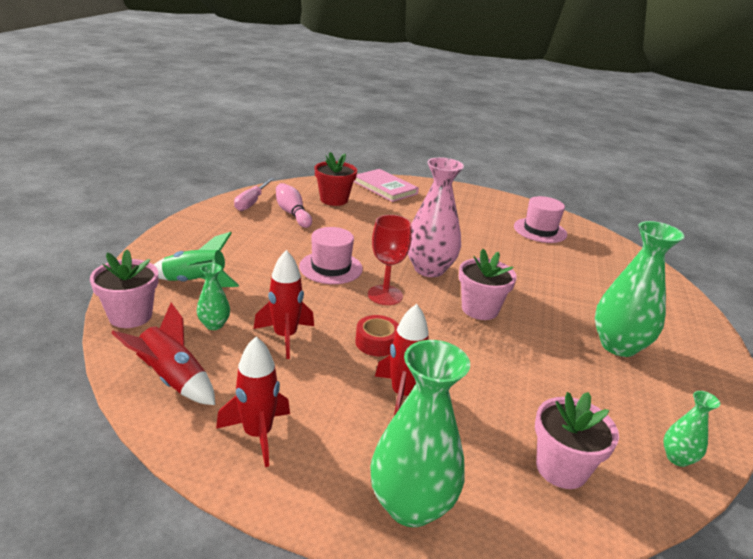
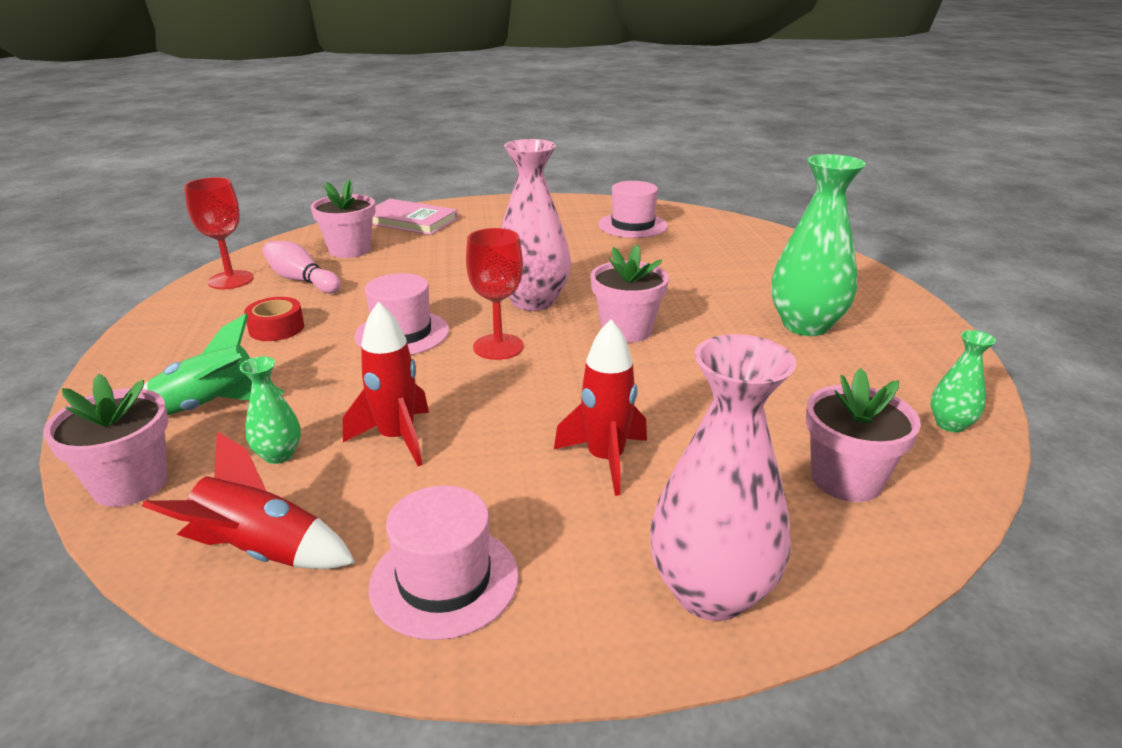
camera: 20 degrees left, 0 degrees up
(252, 202) = (231, 280): pink screwdriver -> red goblet
(258, 434) = (444, 580): red rocket -> pink hat
(334, 200) = (350, 250): red flower pot -> pink flower pot
(377, 342) = (527, 407): red tape -> red tape (276, 328)
(411, 505) = (711, 592): green vase -> pink vase

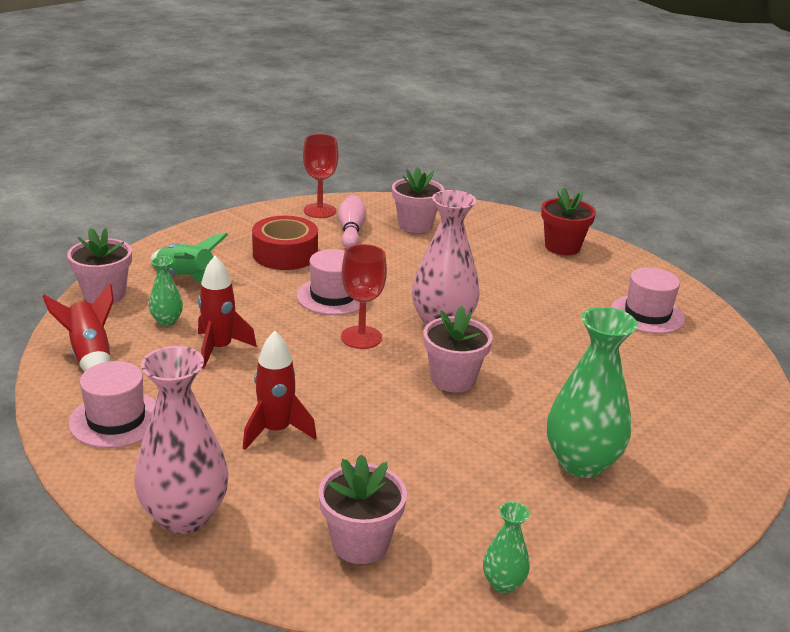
camera: 50 degrees right, 0 degrees up
(276, 328) = (285, 254): red tape -> red tape, size x1.65
(410, 221) = (494, 223): pink book -> none
(492, 213) = (562, 247): none -> red flower pot

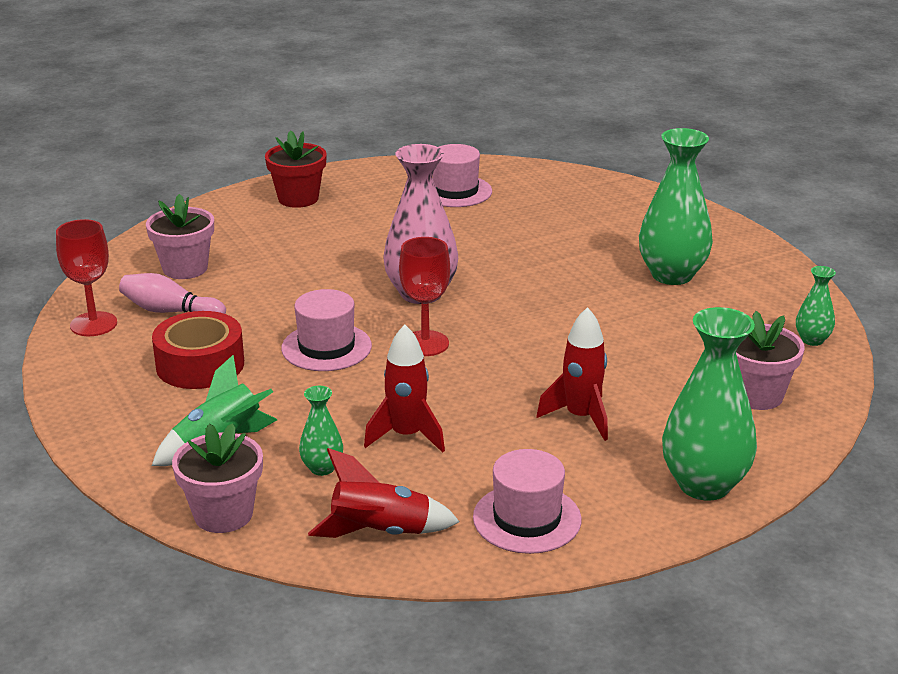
camera: 70 degrees left, 0 degrees up
(185, 516) = (704, 485): pink vase -> green vase
(453, 379) = (525, 307): pink flower pot -> none

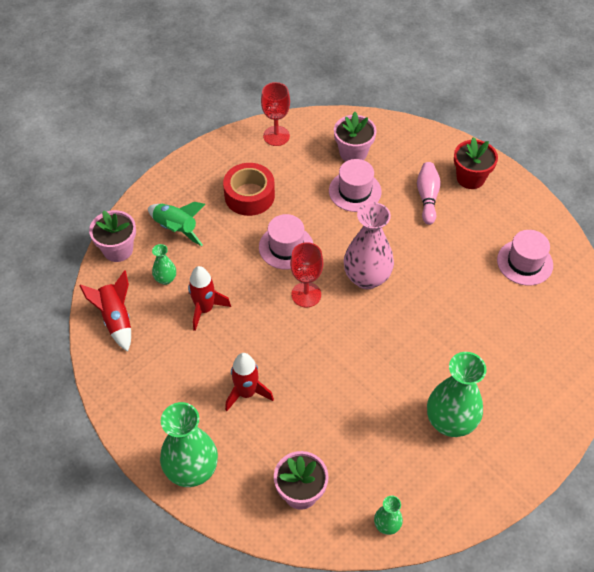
camera: 75 degrees right, 25 degrees up
(170, 311) = (301, 163): pink bowling pin -> pink bowling pin (427, 197)
(527, 518) = (140, 383): pink hat -> pink hat (355, 191)

